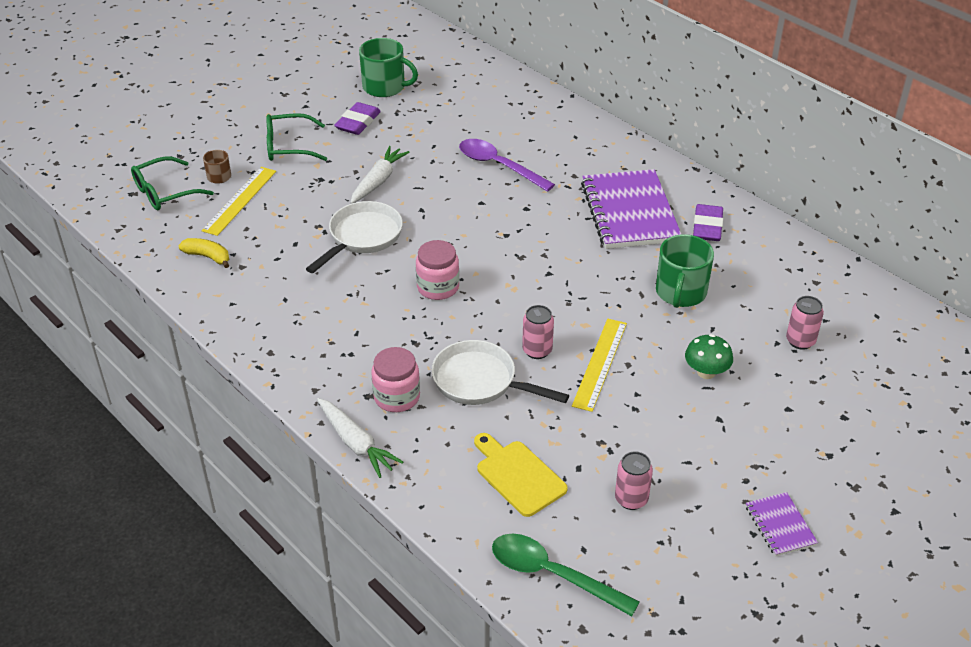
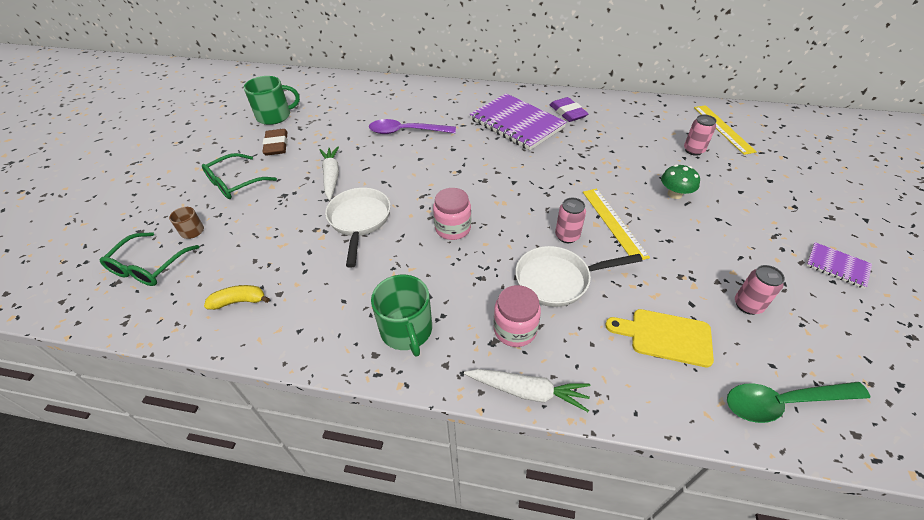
camera: 35 degrees left, 5 degrees up
(240, 200) = (228, 241): yellow ruler -> yellow ruler (723, 129)
(358, 122) = (276, 145): purple eraser -> brown eraser
(680, 292) = (601, 155): green mug -> green mug (406, 330)

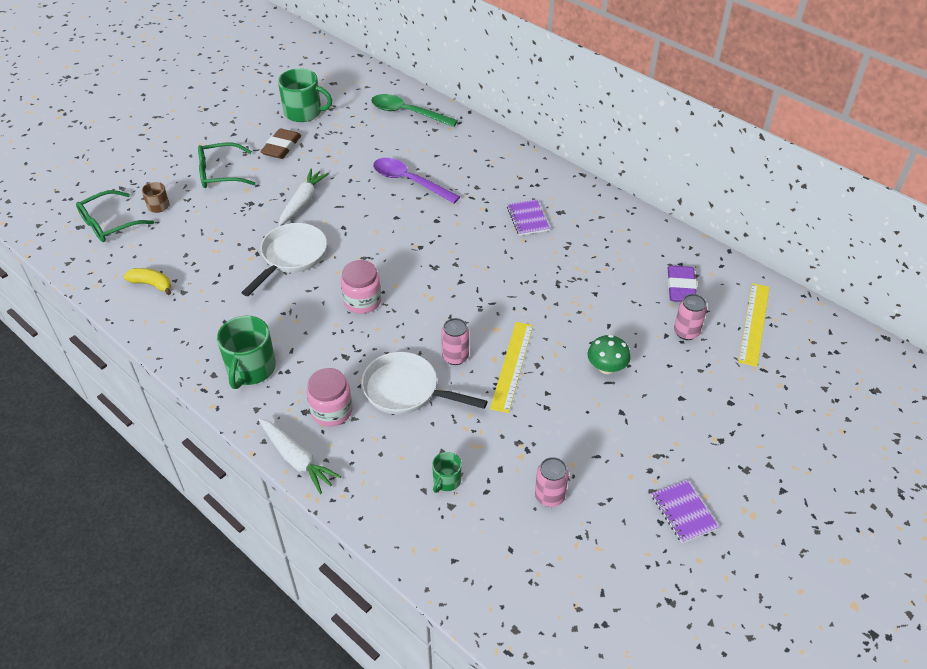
camera: 30 degrees right, 0 degrees up
(516, 124) = (527, 219): purple notebook -> purple notebook, size x0.47
(567, 113) = (596, 229): purple eraser -> purple eraser (680, 287)
(665, 336) = (446, 480): yellow cutting board -> green mug
(782, 402) = (483, 576): green spoon -> green spoon (407, 113)

